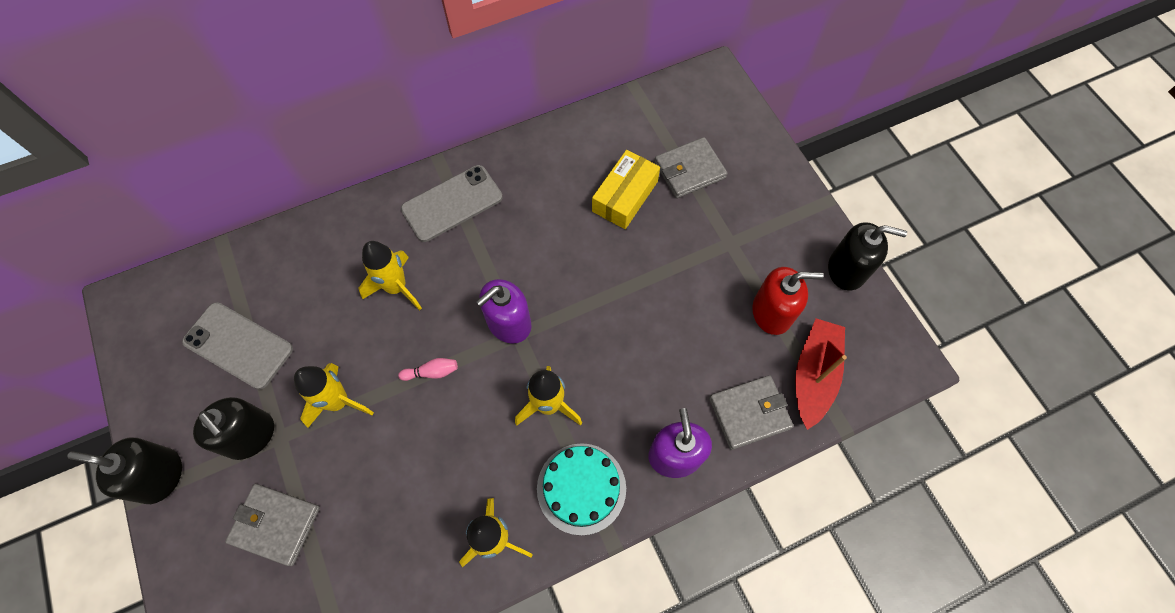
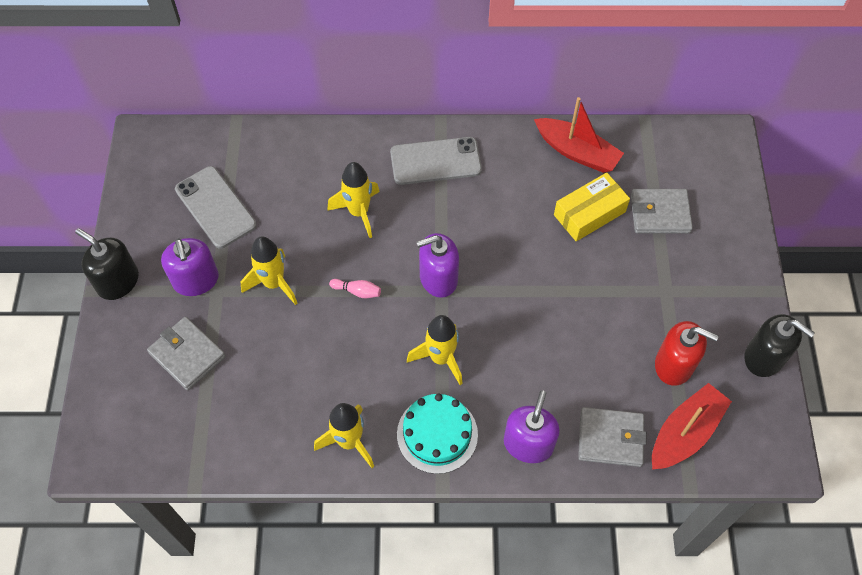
camera: 25 degrees right, 5 degrees down
(250, 436) = (196, 280): black soap dispenser -> purple soap dispenser
(585, 141) = (577, 152): none -> red boat

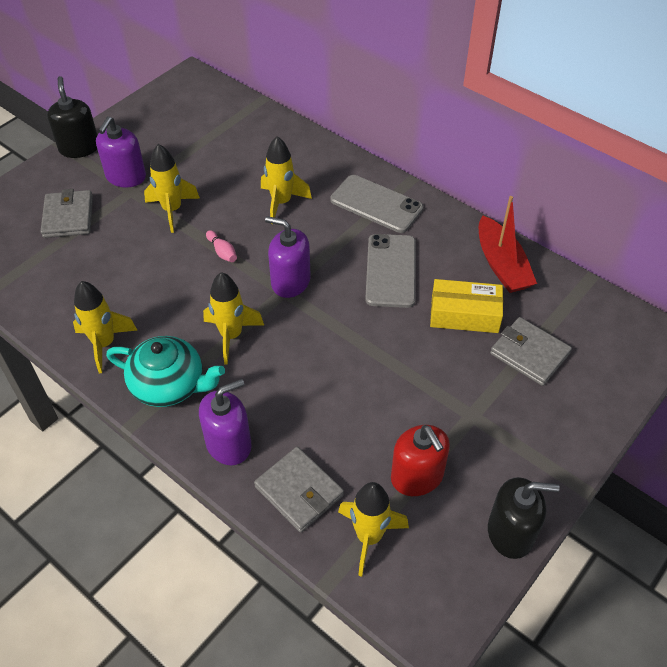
camera: 40 degrees right, 10 degrees down
(215, 207) = (188, 142): grey phone -> grey phone (390, 270)
(437, 434) = (169, 385): turquoise cake -> turquoise teapot
(685, 432) = (369, 537): red boat -> yellow rocket
(764, 357) = (510, 532): black soap dispenser -> black soap dispenser turned 75 degrees counterclockwise

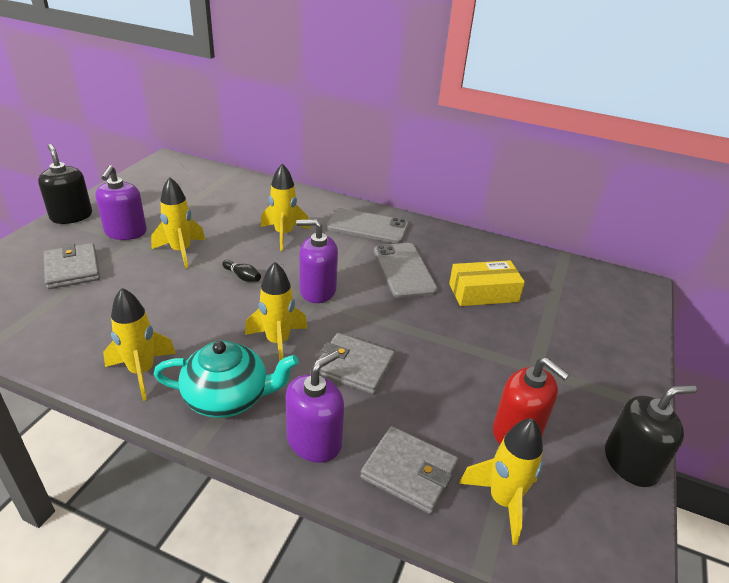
camera: 20 degrees left, 15 degrees down
(222, 252) = (242, 277): pink bowling pin -> black bowling pin
(501, 265) = (492, 254): red boat -> none
(529, 353) = (553, 313): grey wallet -> grey wallet (354, 366)

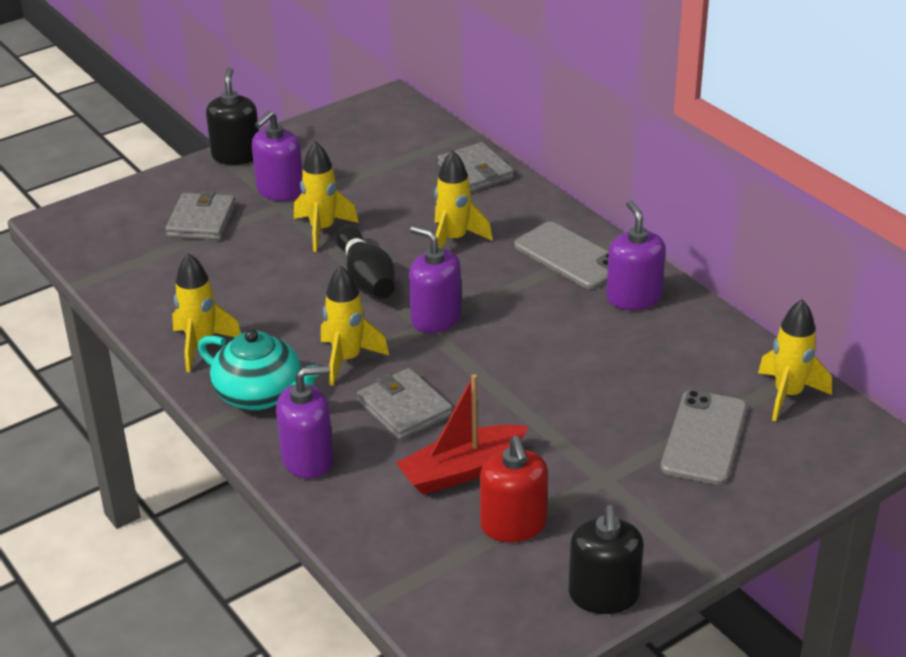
camera: 35 degrees right, 0 degrees up
(242, 277) = (366, 278): black bowling pin -> black bowling pin, size x2.14
(404, 270) = (561, 324): grey phone -> grey phone (704, 438)
(409, 472) = (371, 515): grey wallet -> grey wallet (475, 172)
(429, 241) = (633, 297): none -> purple soap dispenser
(440, 401) = (462, 470): none -> red boat
(483, 293) = (634, 380): yellow box -> none
(502, 501) = (435, 570): yellow rocket -> yellow rocket (788, 395)
(630, 463) = (604, 595): black soap dispenser -> black soap dispenser turned 75 degrees clockwise

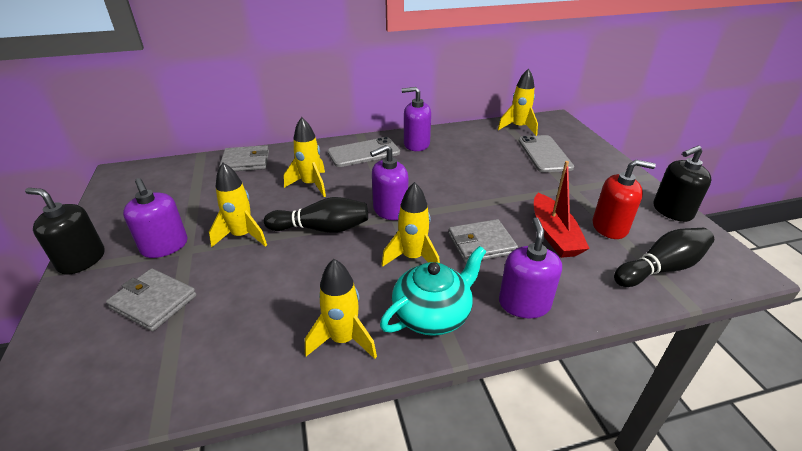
camera: 70 degrees left, 0 degrees up
(437, 577) = (661, 268): none -> black bowling pin
(604, 595) = (672, 211): black soap dispenser -> black soap dispenser turned 135 degrees clockwise
(704, 438) = (544, 154): grey phone -> grey phone turned 45 degrees clockwise

